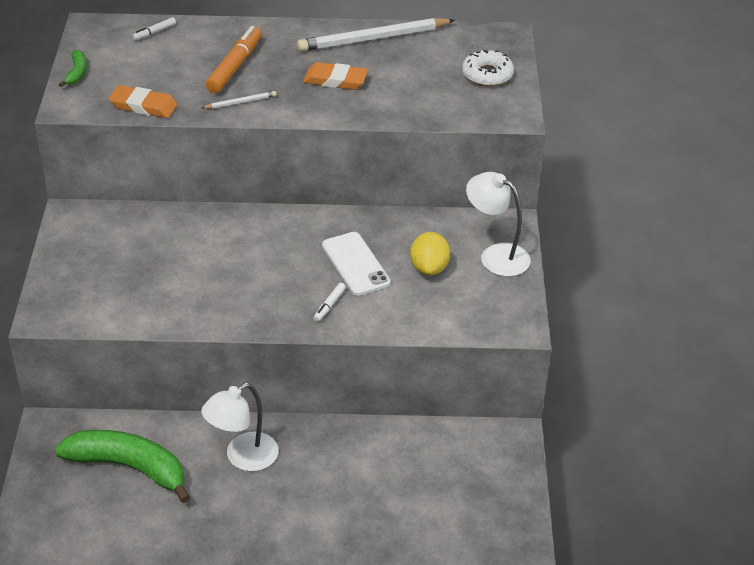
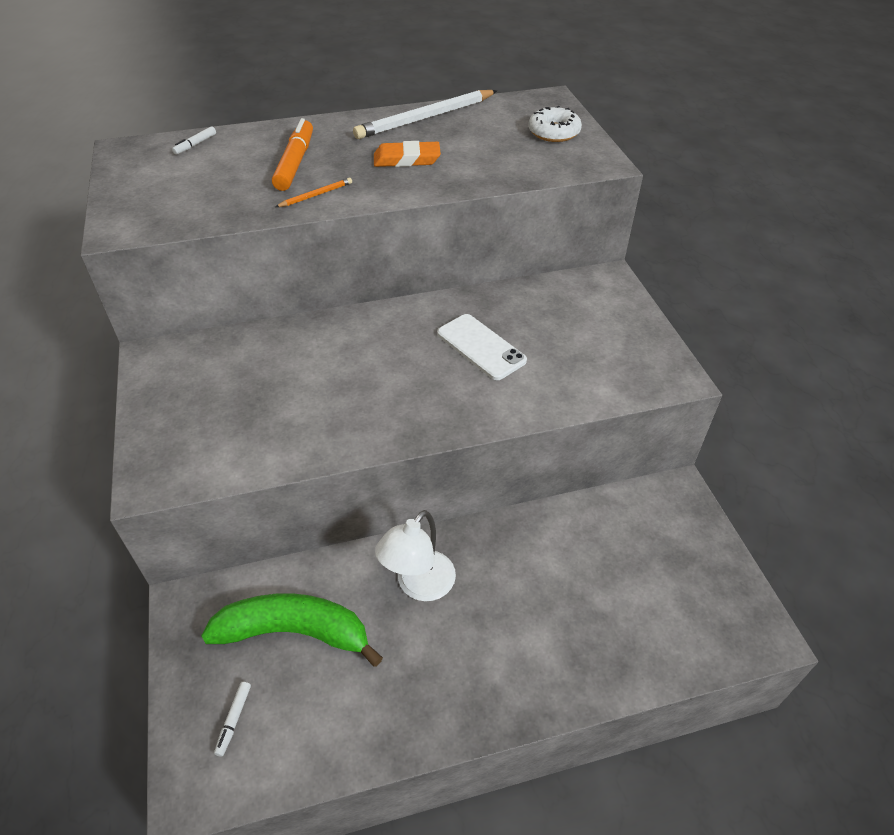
camera: 15 degrees left, 5 degrees up
(77, 73) = (119, 195): green banana -> none
(143, 106) = (207, 216): orange eraser -> none
(240, 102) = (316, 195): white pencil -> orange pencil
(329, 305) = (474, 397): white marker -> white marker (234, 720)
(429, 268) = (557, 336): yellow lemon -> none
(496, 255) = (614, 310): white lamp -> none

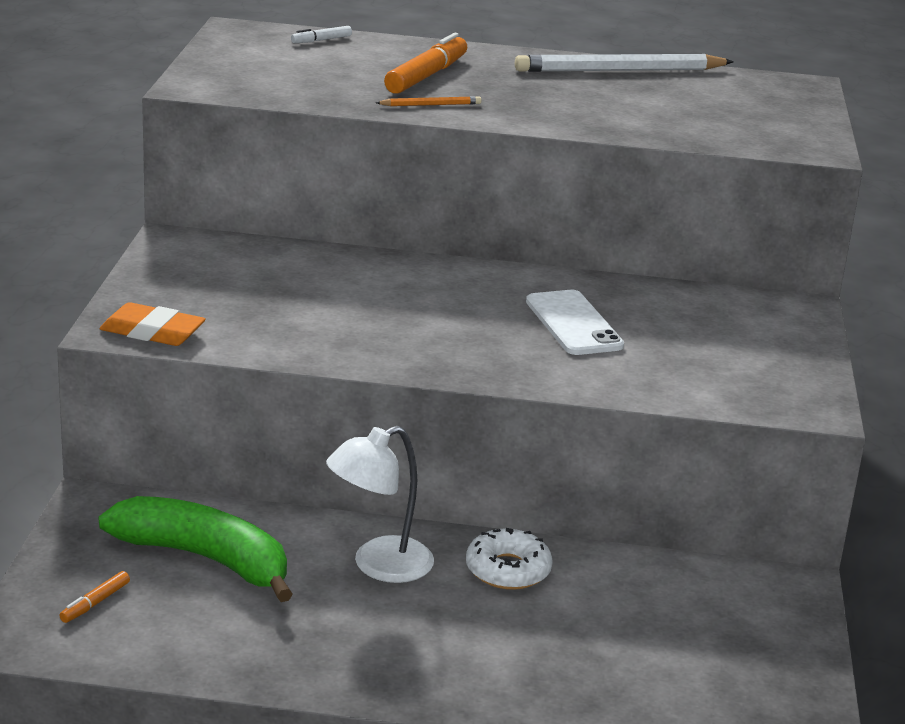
camera: 20 degrees right, 20 degrees down
(234, 720) = (95, 603): white marker -> orange marker
(407, 159) = (564, 99): orange eraser -> orange eraser (152, 331)
(554, 132) = (778, 113): white donut -> white donut (508, 570)

